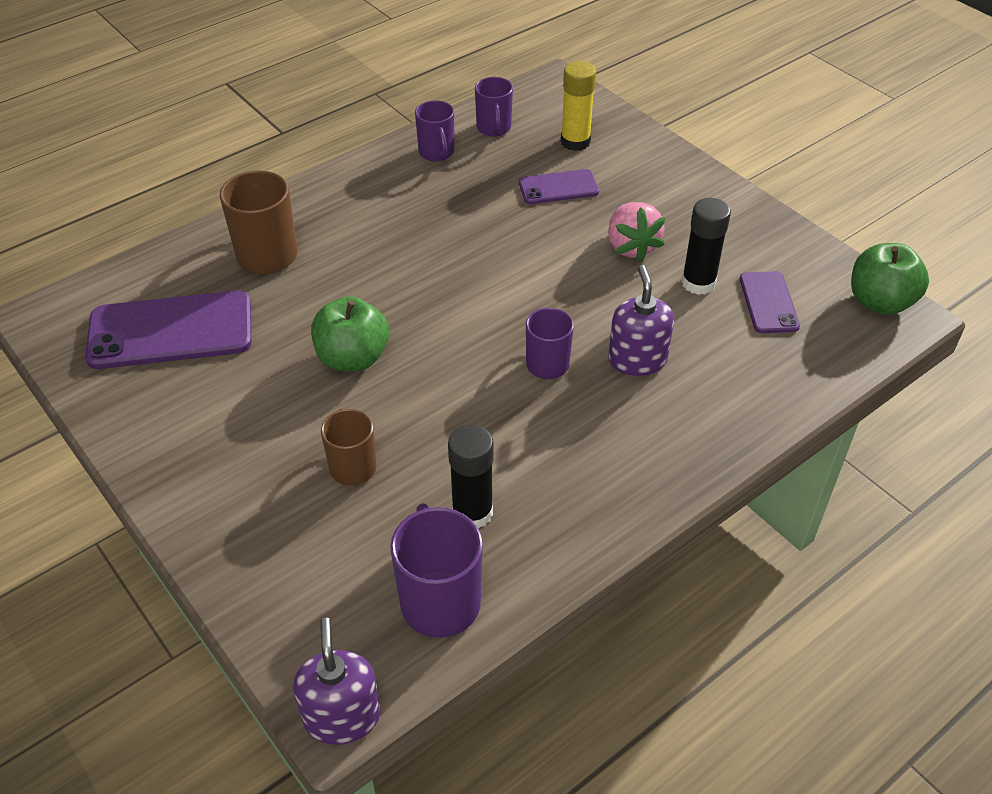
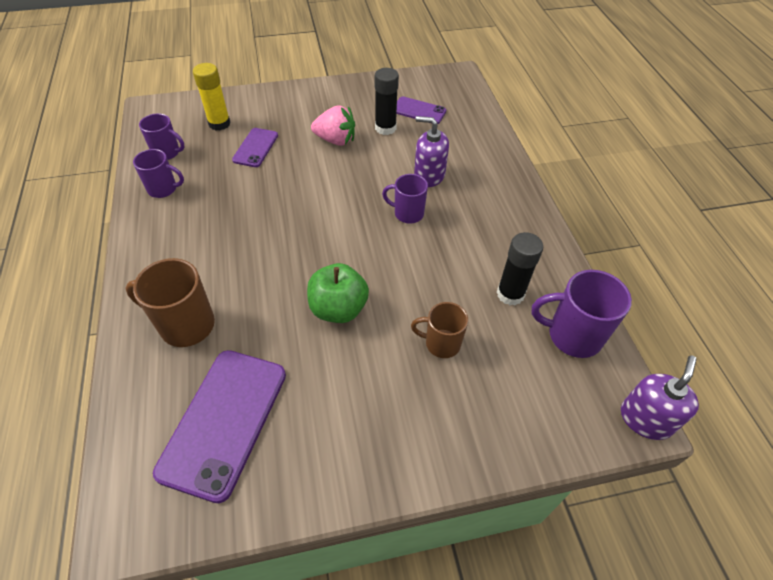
camera: 65 degrees left, 5 degrees up
(342, 716) = (645, 419): purple soap dispenser -> purple soap dispenser turned 105 degrees clockwise
(880, 302) = (444, 77): green apple -> none

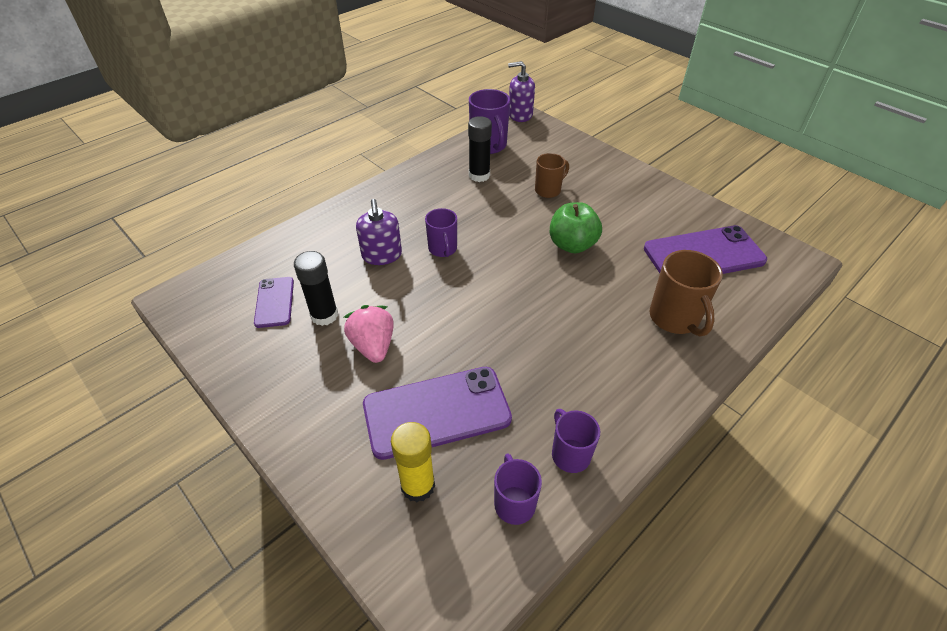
camera: 120 degrees left, 5 degrees down
(255, 148) = (436, 412): purple phone -> purple phone, size x1.84
(441, 343) = (548, 190): brown mug -> brown mug turned 105 degrees counterclockwise

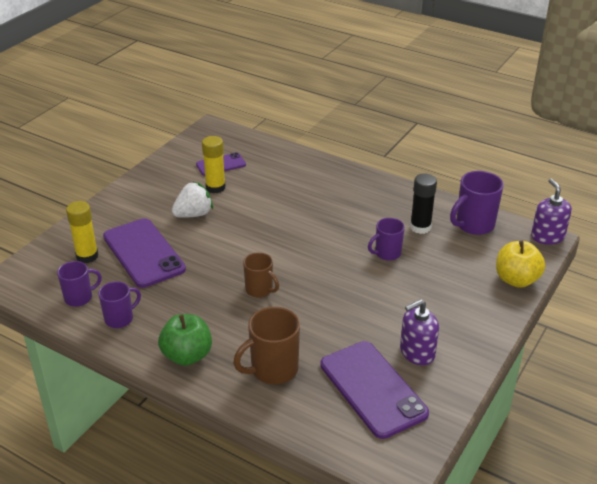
camera: 75 degrees right, 10 degrees down
(324, 315) = (215, 187): black glue stick -> yellow glue stick
(373, 346) = (193, 214): pink strawberry -> white strawberry
(382, 255) = (287, 197): purple soap dispenser -> purple soap dispenser (417, 352)
(443, 249) = (307, 225): purple mug -> purple mug (387, 253)
(548, 190) = (422, 273): brown mug -> brown mug (260, 290)
(572, 144) = (516, 280): none -> yellow apple
(572, 245) = (346, 297): green apple -> green apple (187, 355)

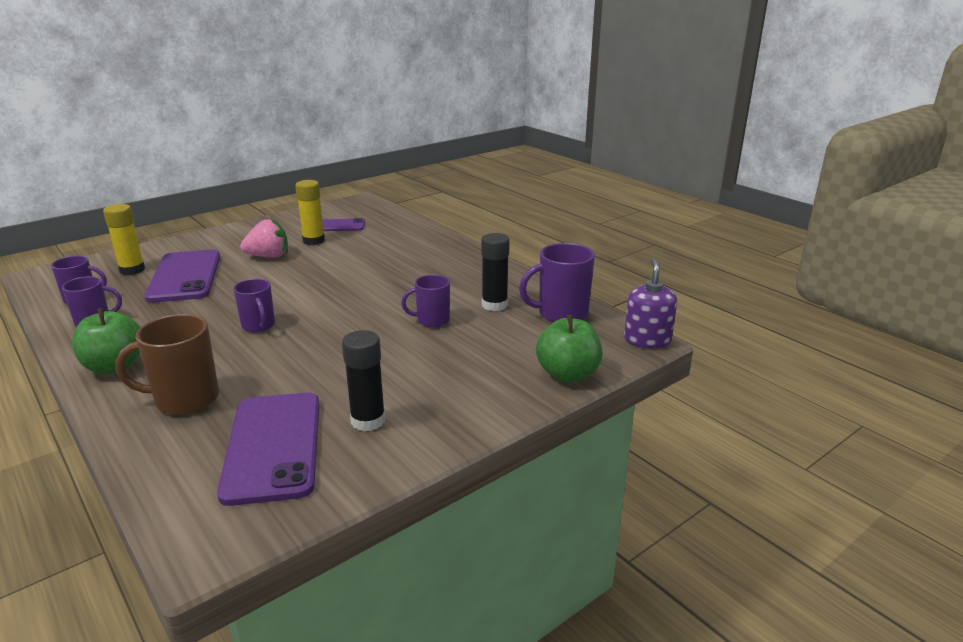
camera: 20 degrees right, 10 degrees down
(193, 214) = (268, 256): white strawberry -> pink strawberry
(260, 290) = (258, 326): brown mug -> purple mug
(417, 352) = (368, 421): purple soap dispenser -> black glue stick
(516, 280) = (568, 374): yellow apple -> green apple

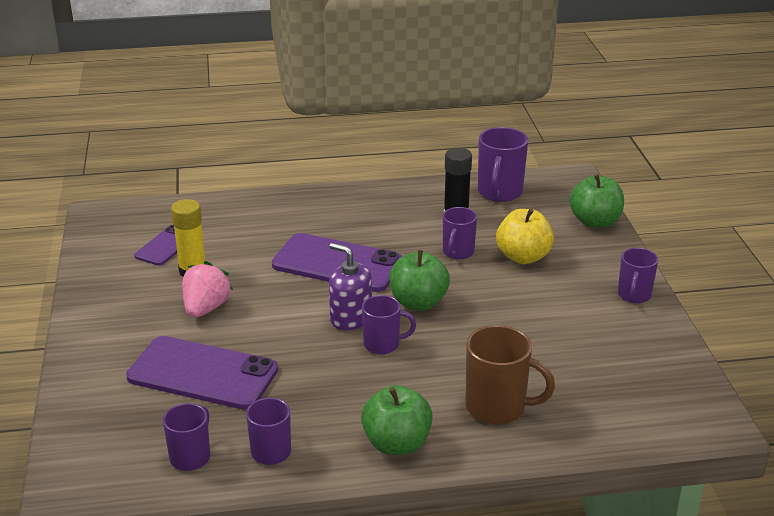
camera: 60 degrees left, 5 degrees up
(132, 270) = (136, 411): yellow glue stick -> none
(185, 399) = (497, 407): brown mug -> brown mug turned 90 degrees counterclockwise
(273, 446) = (605, 372): purple phone -> purple phone (337, 263)
(333, 324) = (418, 302): none -> green apple
(368, 421) = (598, 322): black glue stick -> none
(439, 431) = (634, 295): none -> purple mug
(455, 352) = (523, 257): none -> yellow apple
(647, 340) = (571, 175): purple soap dispenser -> purple soap dispenser (350, 318)

